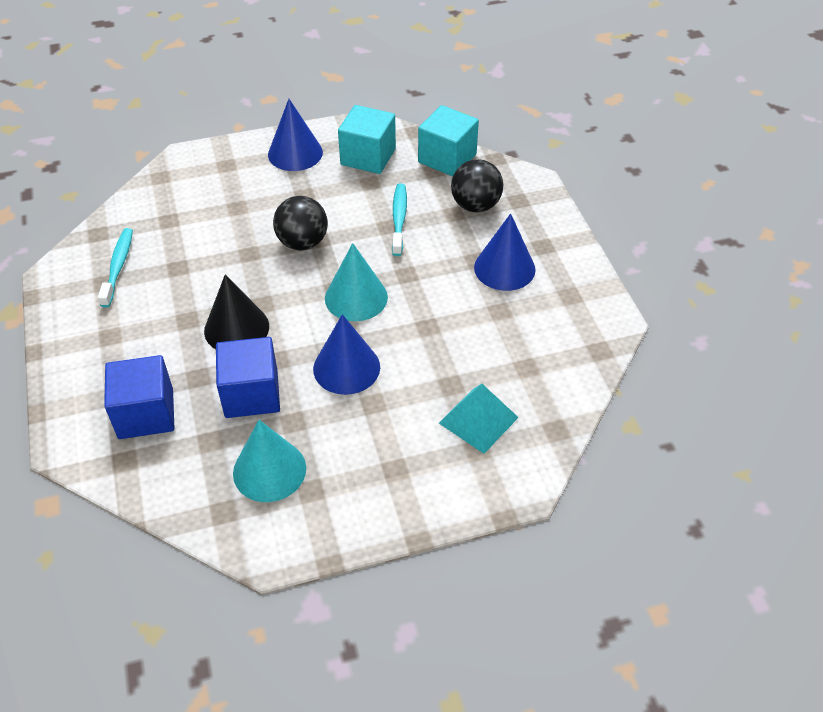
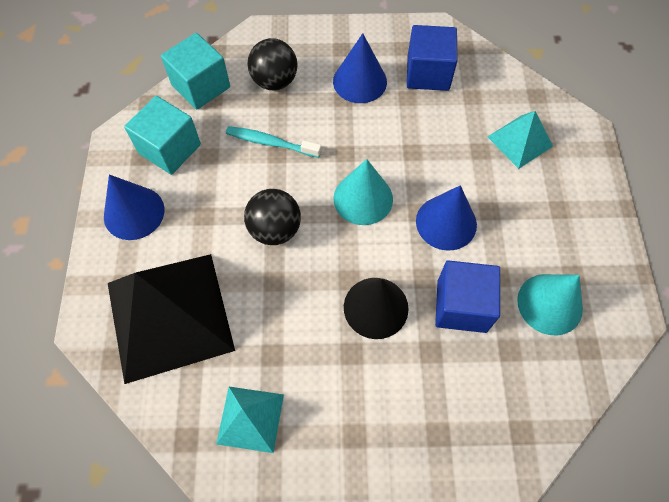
camera: 75 degrees left, 15 degrees up
(118, 266) = (250, 419): turquoise toothbrush -> turquoise pyramid
(146, 413) = (468, 406): blue cube -> blue cube (428, 73)
(202, 198) = (169, 316): none -> black pyramid

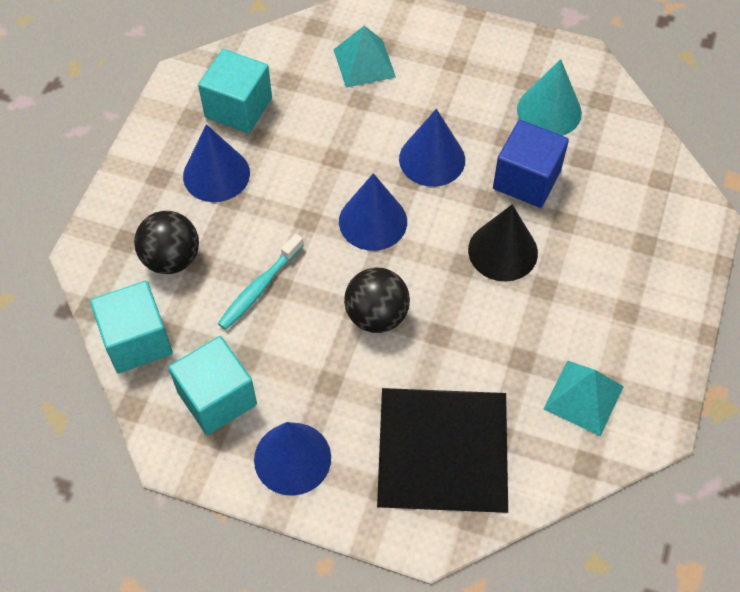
camera: 70 degrees left, 5 degrees down
(363, 198) = (373, 221): turquoise cone -> blue cone
(428, 73) = (238, 108): blue cube -> turquoise cube

